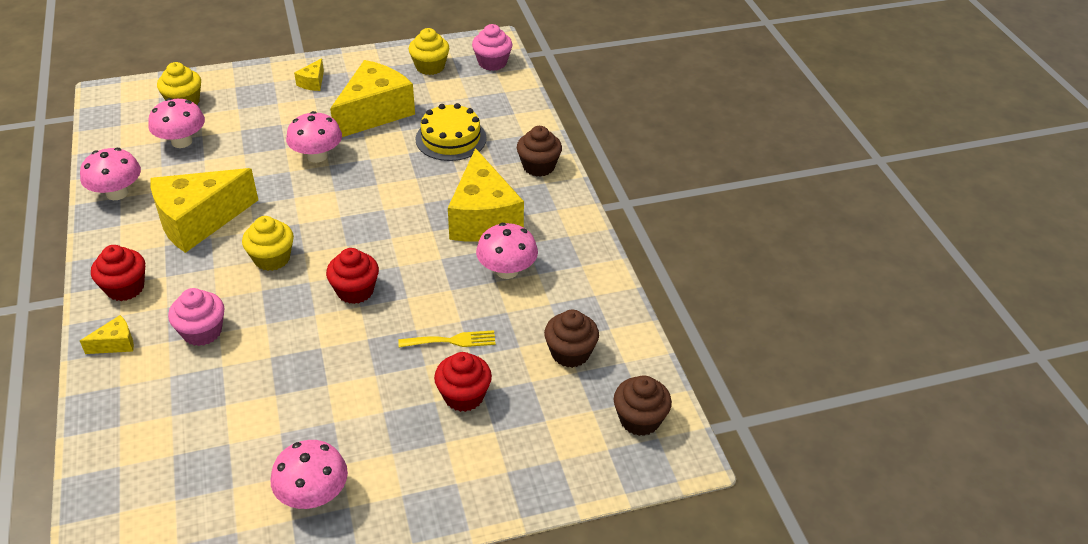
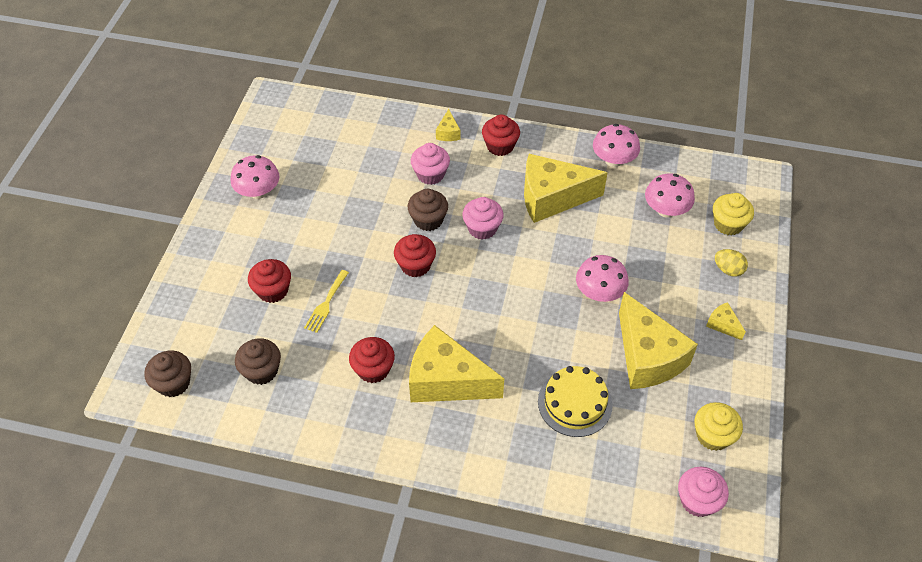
camera: 120 degrees right, 10 degrees up
(198, 221) = (552, 198): yellow cheese -> yellow cheese turned 90 degrees counterclockwise
(245, 91) = (728, 270): none -> yellow egg
(272, 258) = (482, 228): yellow cupcake -> pink cupcake
(507, 270) = (373, 369): pink mushroom -> red cupcake
(538, 166) = (493, 458): brown cupcake -> brown cupcake (428, 220)

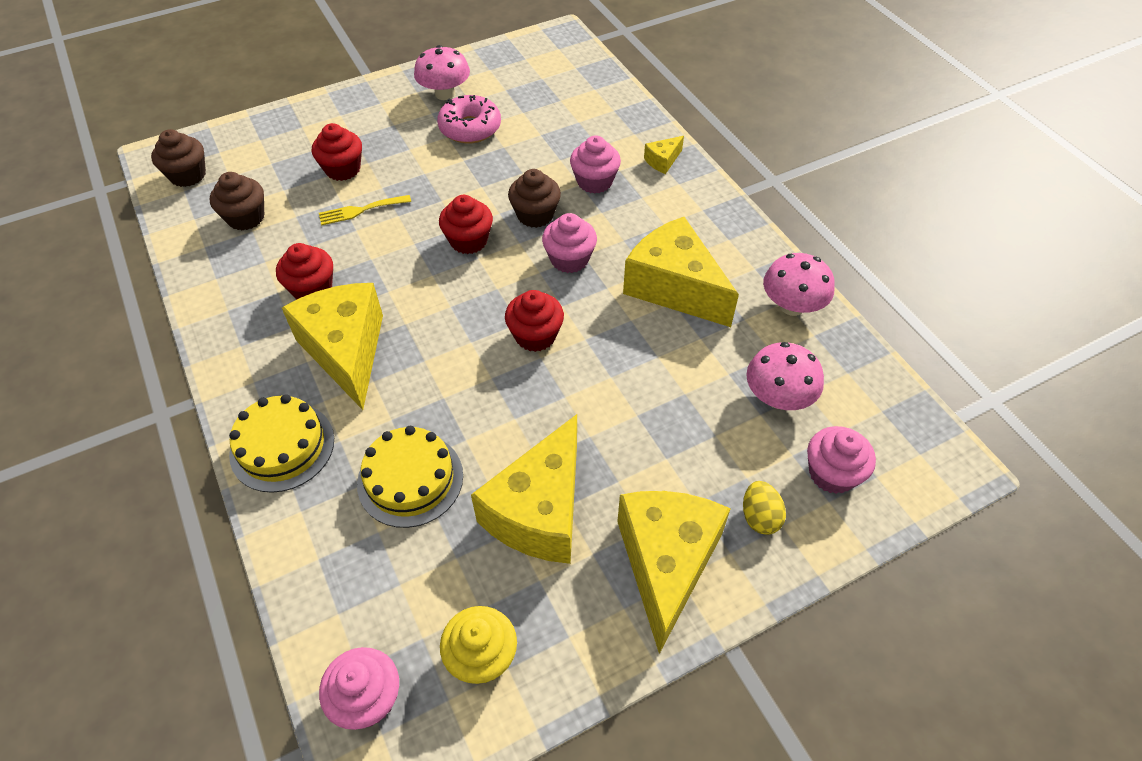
camera: 50 degrees right, 0 degrees up
(310, 201) = (470, 128): none -> pink donut
(493, 454) = (282, 446): none -> yellow cake
(500, 146) = (694, 206): red cupcake -> red cupcake (535, 335)
(599, 293) = (587, 408): pink mushroom -> none
(723, 325) = (666, 563): yellow cheese -> yellow cheese, size x2.37
(728, 224) = (832, 473): yellow cupcake -> pink cupcake

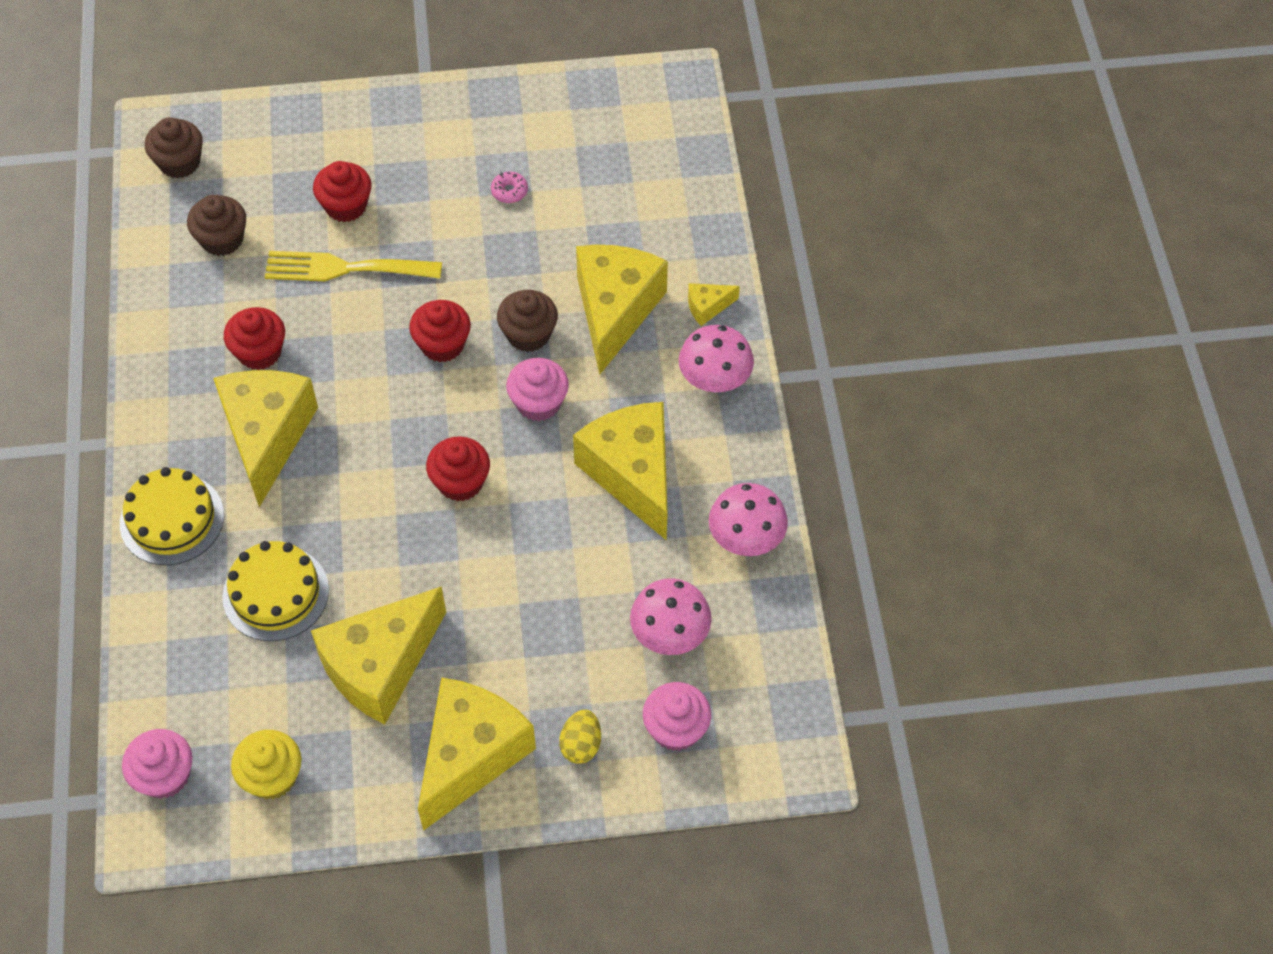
camera: 20 degrees right, 5 degrees up
(360, 210) = (344, 268): yellow fork -> yellow fork, size x1.66
(445, 93) = (502, 131): pink mushroom -> pink mushroom (714, 379)
(470, 128) = (509, 191): pink donut -> pink donut, size x0.48
(594, 181) = (615, 311): pink cupcake -> yellow cheese

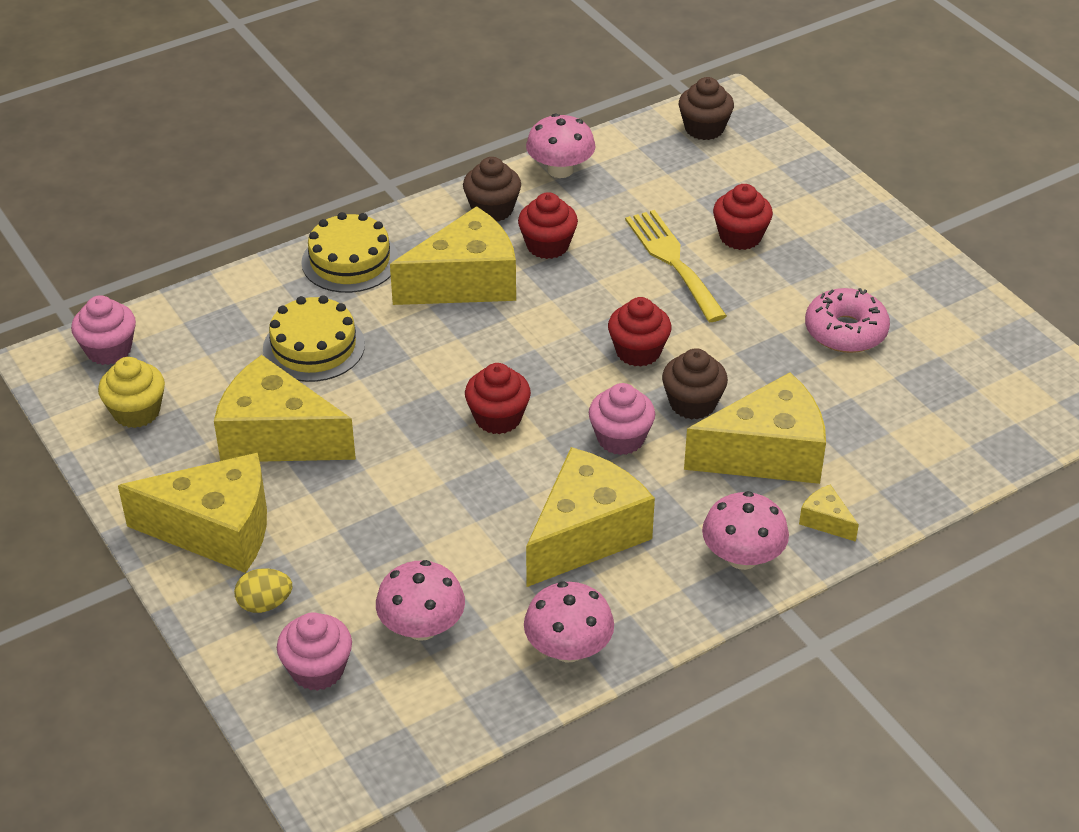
camera: 65 degrees right, 15 degrees down
(158, 297) = (560, 170): none -> pink mushroom
(222, 239) = (645, 181): brown cupcake -> brown cupcake (492, 209)
(509, 191) = (845, 331): pink donut -> pink donut, size x2.08

